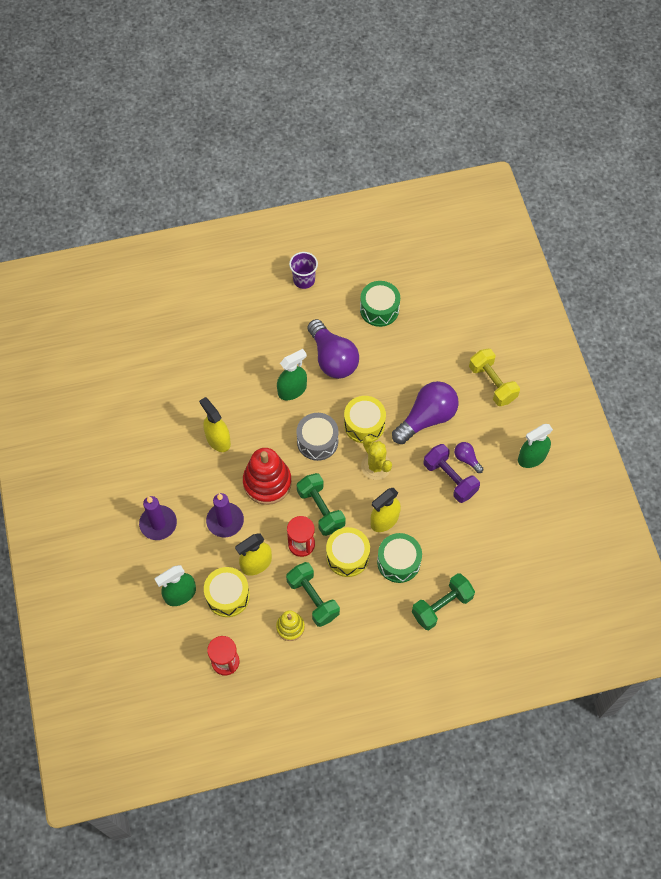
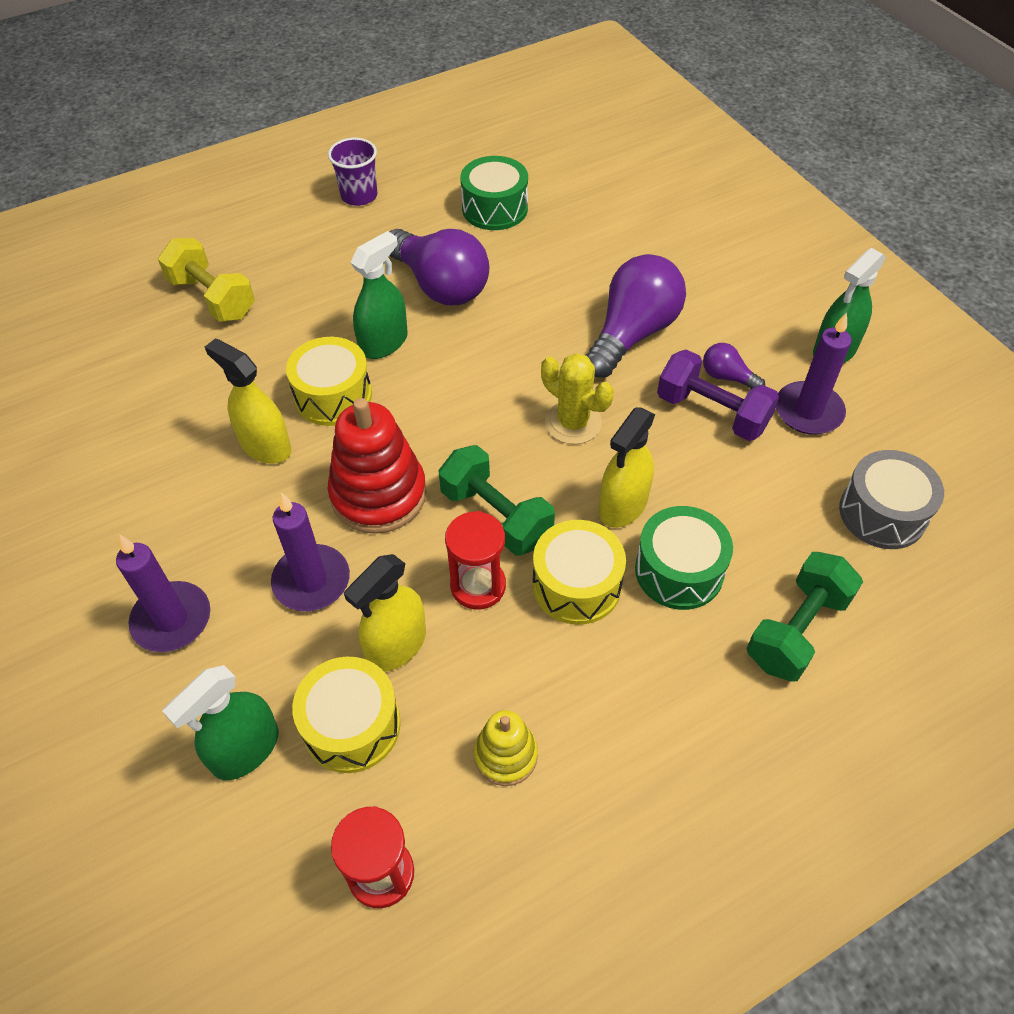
camera: 15 degrees left, 10 degrees down
(313, 598) = (535, 683): green dumbbell -> none
(317, 441) = (453, 408): grey drum -> grey drum (882, 513)
(364, 424) = (528, 365): yellow drum -> yellow drum (333, 396)
(492, 383) = (718, 265): yellow dumbbell -> yellow dumbbell (212, 298)
(500, 491) = (808, 411): none -> purple candle

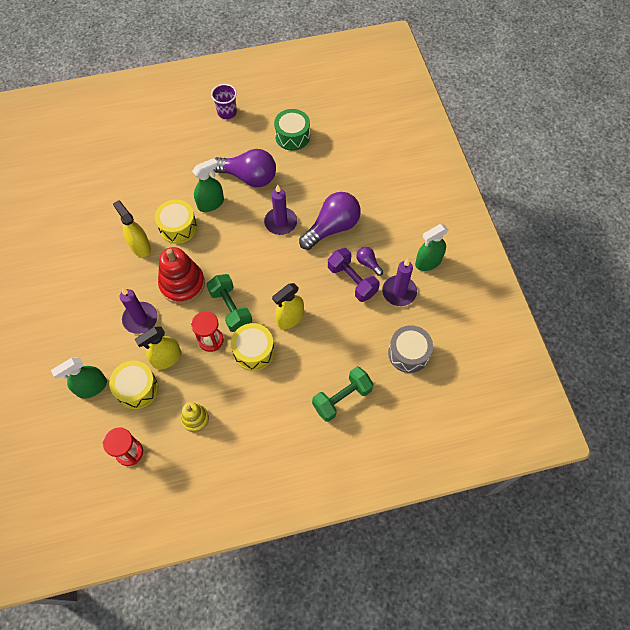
camera: 15 degrees right, 10 degrees up
(172, 619) = (77, 321): purple candle -> purple candle (280, 222)
(212, 298) = (138, 158): yellow dumbbell -> none
(440, 285) = (249, 177): purple light bulb -> purple light bulb turned 45 degrees counterclockwise
(573, 423) = (284, 269): yellow cactus -> none
(679, 571) = (302, 356): green drum -> none

